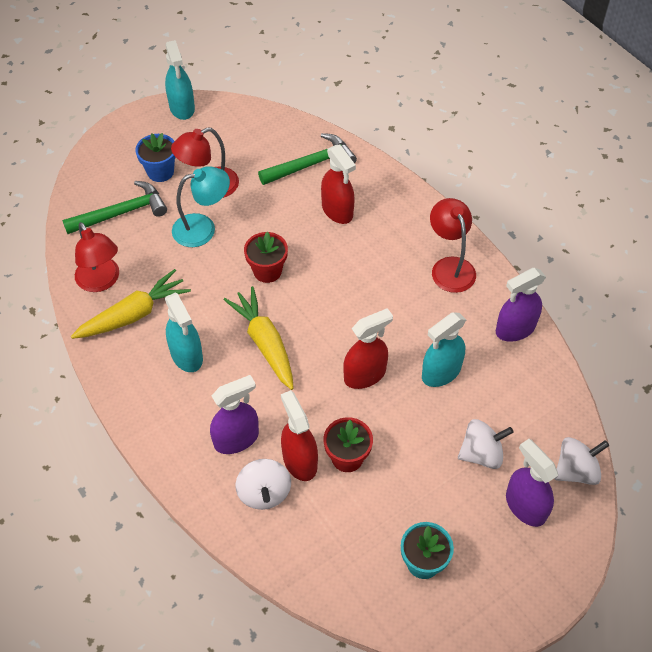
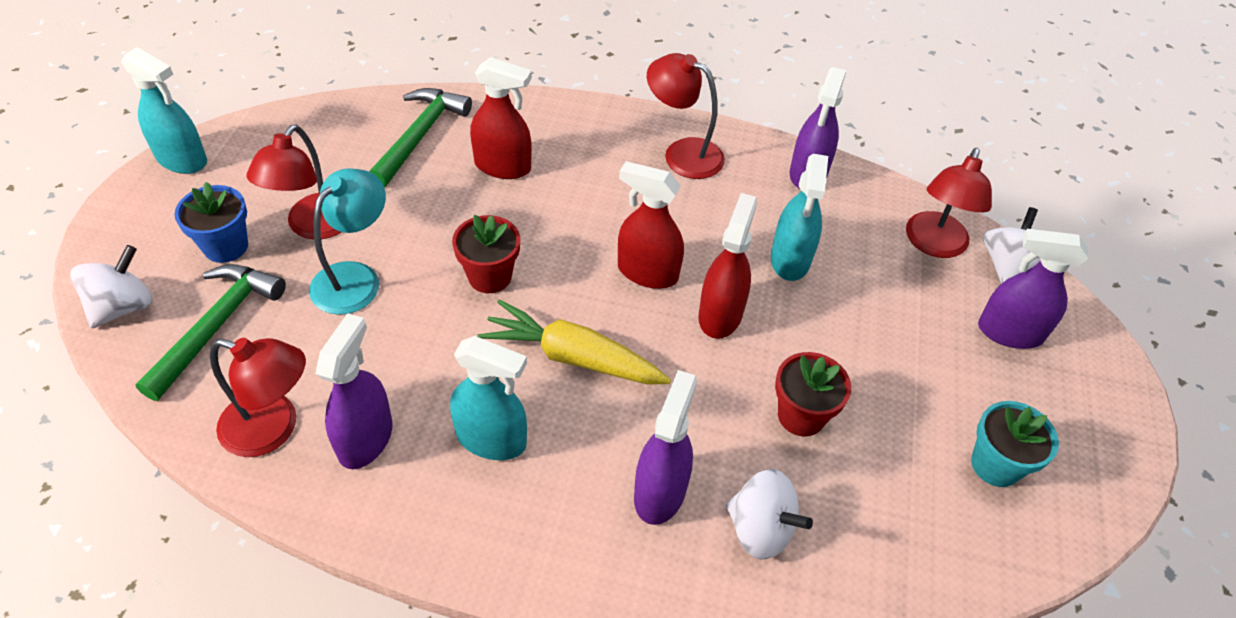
camera: 45 degrees left, 5 degrees down
(134, 314) = (365, 438): yellow carrot -> purple spray bottle
(299, 461) = (757, 459): red spray bottle -> red spray bottle (647, 272)
(481, 454) = (916, 312): white spinning top -> white spinning top (123, 307)
(543, 425) = (934, 245): none -> red lamp

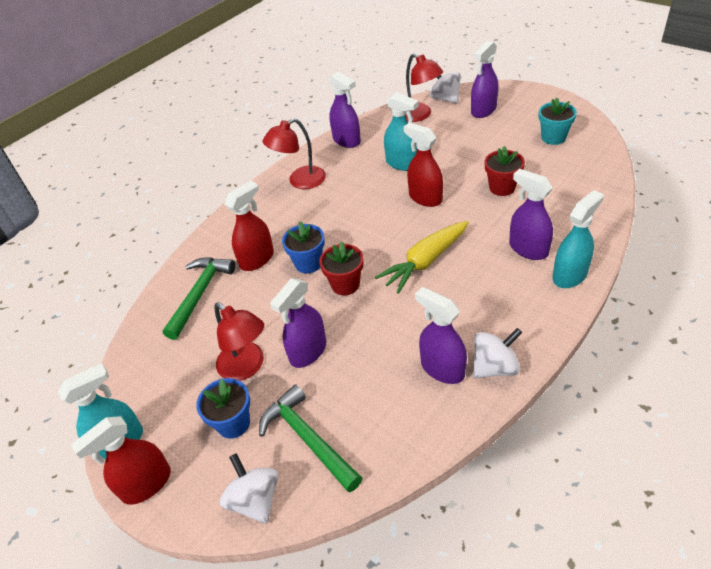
camera: 55 degrees left, 5 degrees down
(273, 429) = (414, 417): red lamp -> none
(355, 278) = (308, 352): turquoise lamp -> purple spray bottle
(419, 136) = (199, 294): green hammer -> green hammer turned 60 degrees clockwise
(491, 439) = (467, 309): turquoise spray bottle -> turquoise spray bottle (570, 275)
(516, 222) = (308, 263): none -> blue flower pot
(647, 272) = (380, 217): red spray bottle -> red spray bottle (146, 484)
(760, 529) = (562, 219): white spinning top -> white spinning top (494, 367)

